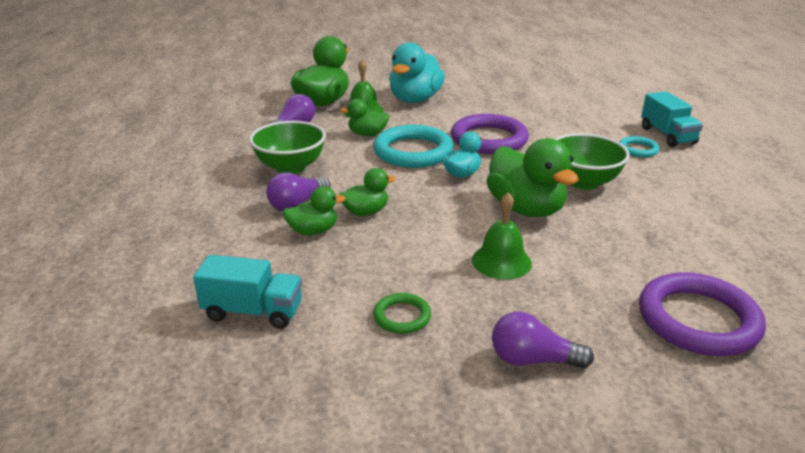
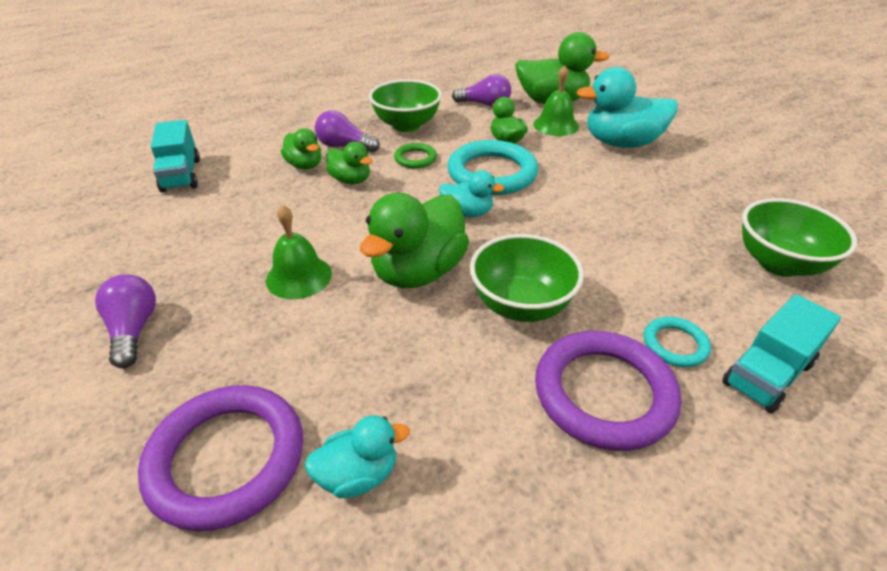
camera: 65 degrees right, 10 degrees up
(402, 316) = (189, 241): green ring -> green ring (415, 158)
(489, 139) = (570, 211): purple ring -> purple ring (604, 393)
(582, 103) = (779, 263): none -> green bowl
(719, 269) = (358, 475): none -> turquoise duck

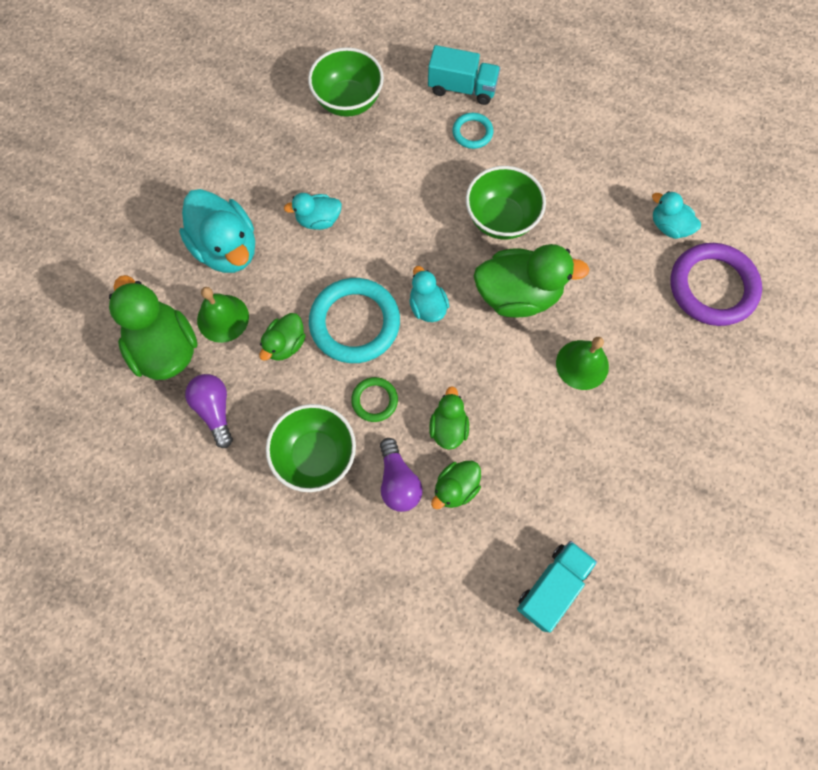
camera: 125 degrees left, 30 degrees up
(134, 330) = (701, 418): purple light bulb -> none
(305, 165) = (455, 488): green duck -> green duck turned 150 degrees counterclockwise
(604, 393) = (536, 151): purple ring -> none
(618, 191) = (318, 220): none -> turquoise duck

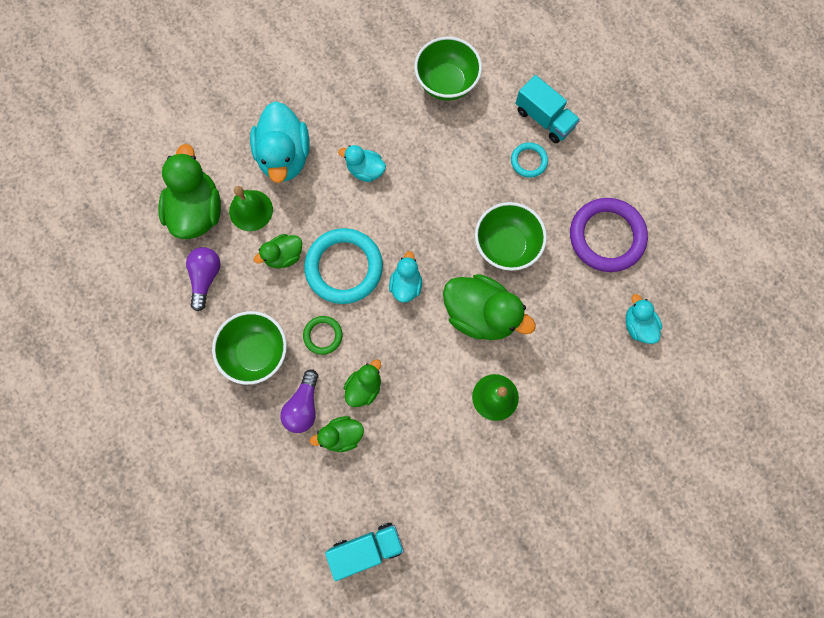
camera: 30 degrees right, 5 degrees up
(712, 287) = (640, 394): purple ring -> purple ring (606, 236)

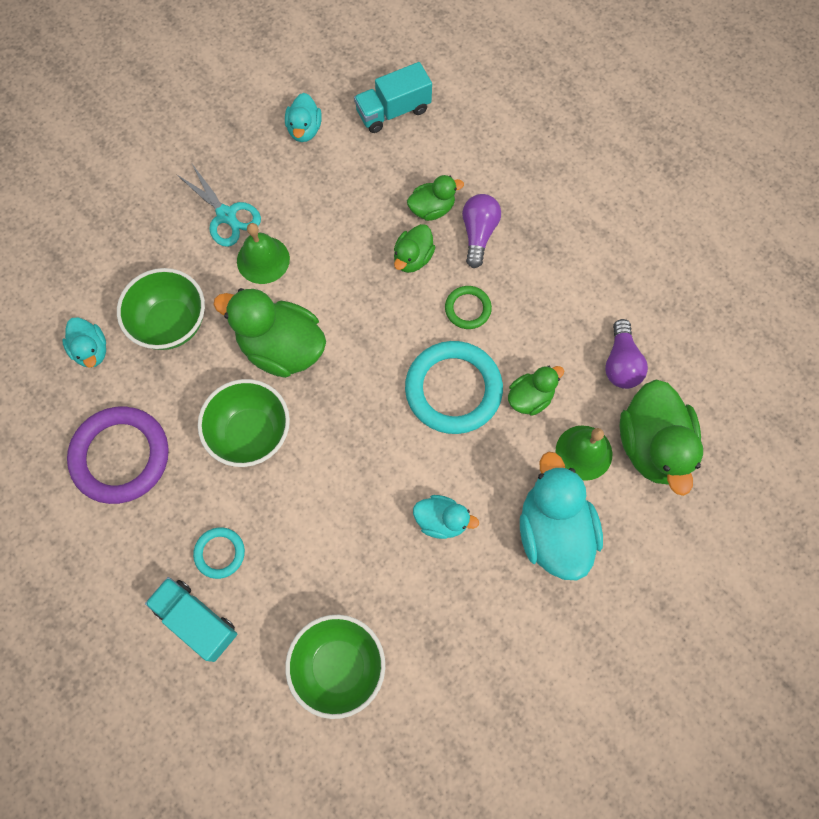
camera: 175 degrees right, 5 degrees down
(256, 352) = (542, 284): green bowl -> green bowl (171, 323)
(406, 285) = (374, 375): turquoise duck -> turquoise duck (304, 129)
(528, 445) = (226, 215): none -> turquoise scissors

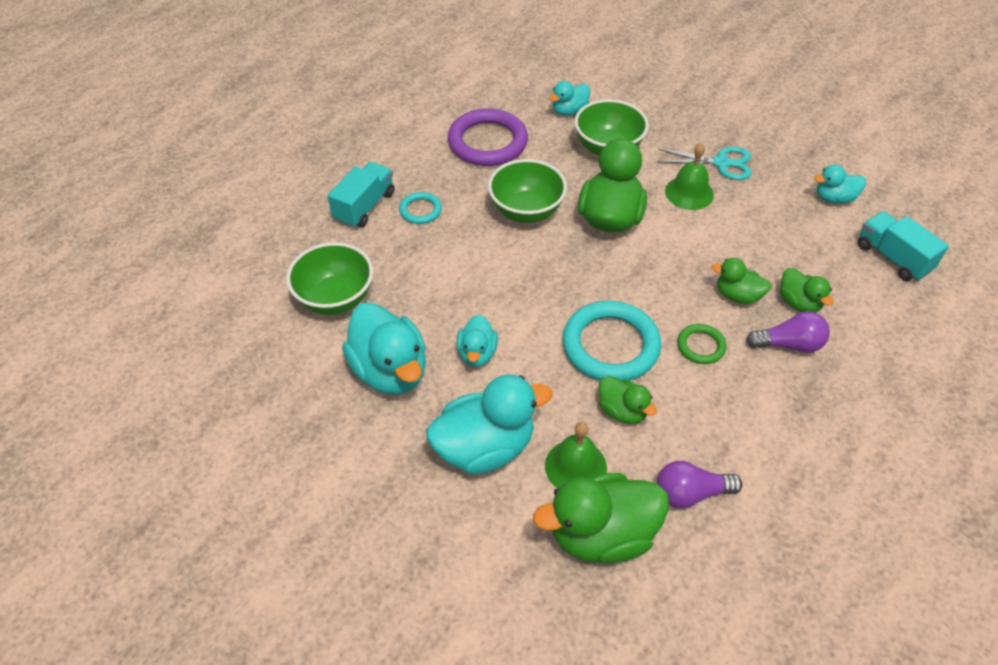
camera: 80 degrees right, 20 degrees down
(226, 215) = (721, 163): turquoise scissors -> turquoise scissors turned 120 degrees counterclockwise
(449, 613) = (390, 371): none -> turquoise duck

